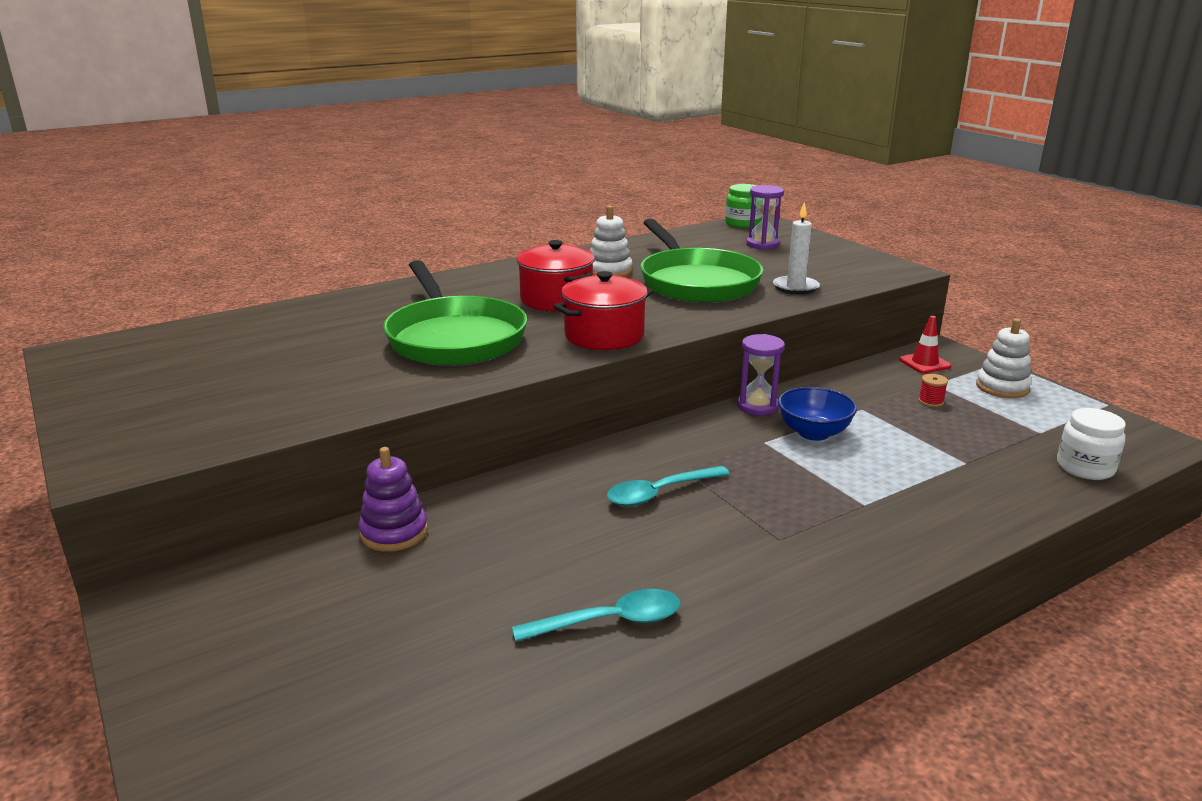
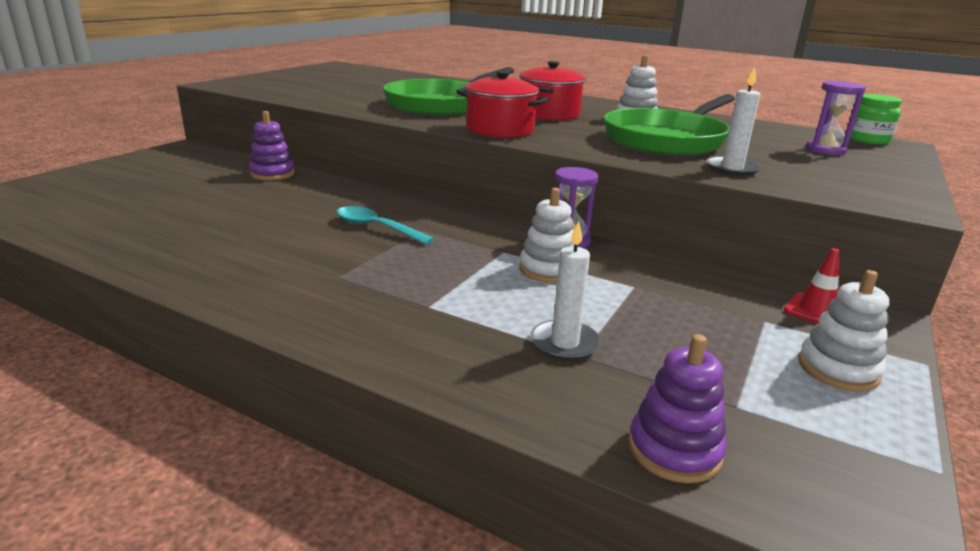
camera: 60 degrees right, 0 degrees up
(609, 622) = (195, 238): turquoise spoon -> none
(813, 433) = (548, 269): blue bowl -> white stacking toy
(931, 401) = (712, 322): red spool -> none
(947, 463) = (565, 343): none -> white candle
(1085, 467) = (674, 450): white jar -> purple stacking toy

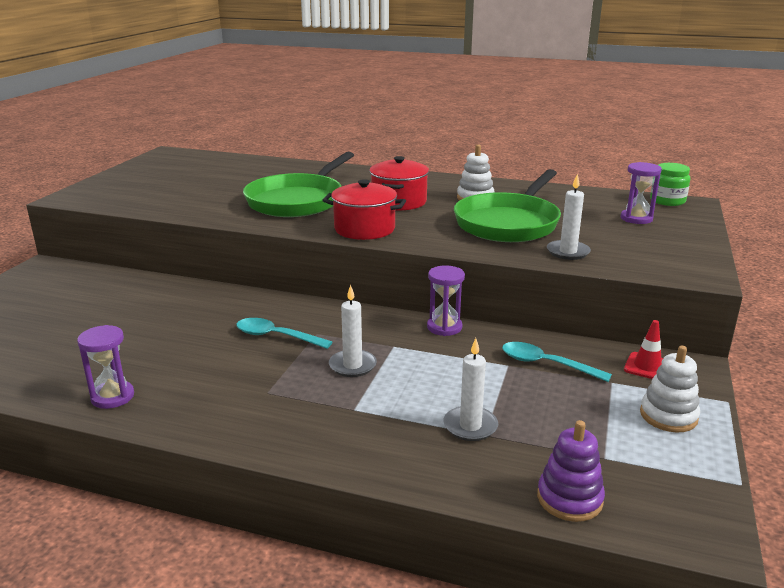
camera: 10 degrees left, 0 degrees up
(171, 259) = (112, 397): none -> purple hourglass
(272, 174) = (150, 287): purple stacking toy -> none
(448, 264) = (352, 365): none -> white candle
(548, 269) = (436, 359): white stacking toy -> none
(683, 292) = (546, 364): none -> turquoise spoon

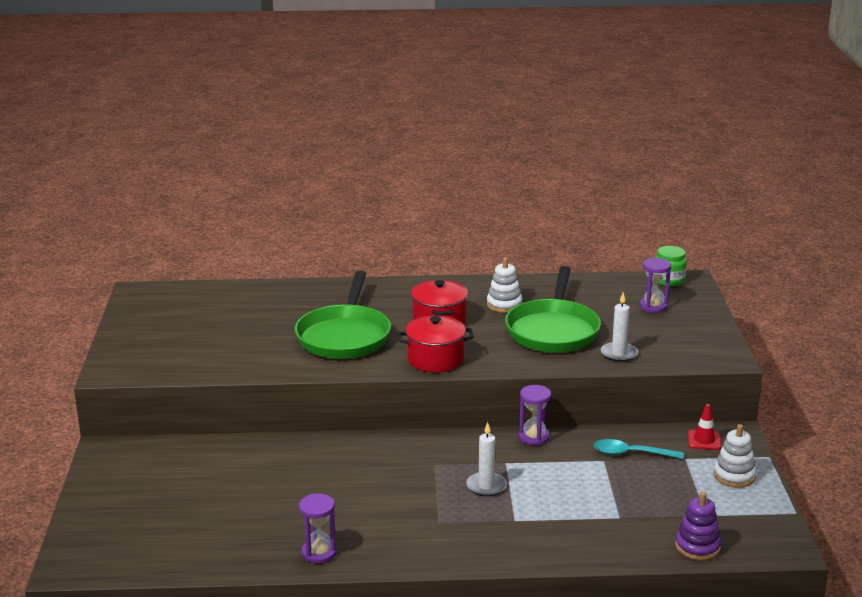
camera: 20 degrees left, 0 degrees up
(276, 336) = (403, 474): turquoise spoon -> none
(470, 426) = (606, 514): white candle -> none

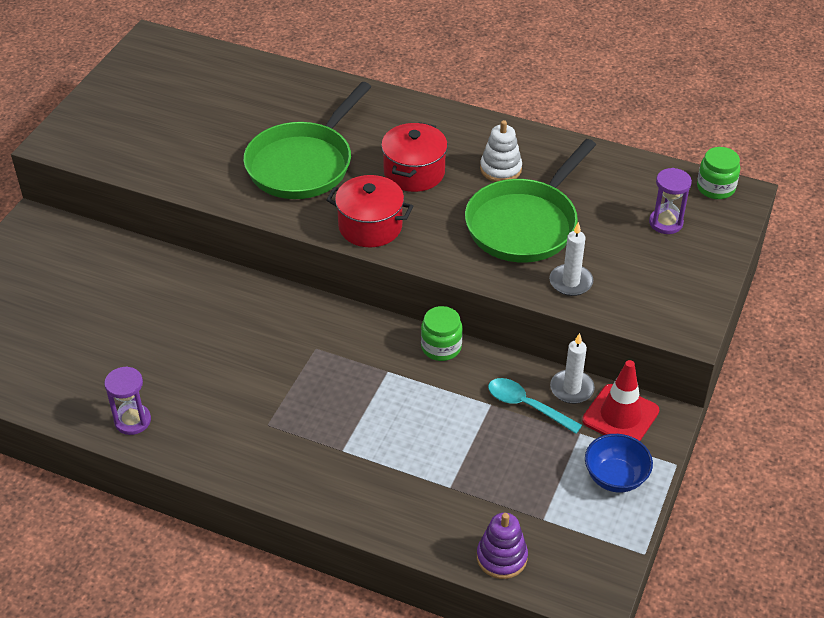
camera: 25 degrees right, 20 degrees up
(486, 486) = (346, 395): white candle -> white candle (572, 389)
(534, 437) = (441, 347): purple hourglass -> green jar
(704, 440) = (620, 415): red traffic cone -> red traffic cone, size x1.63
(734, 476) = (615, 477): white stacking toy -> blue bowl

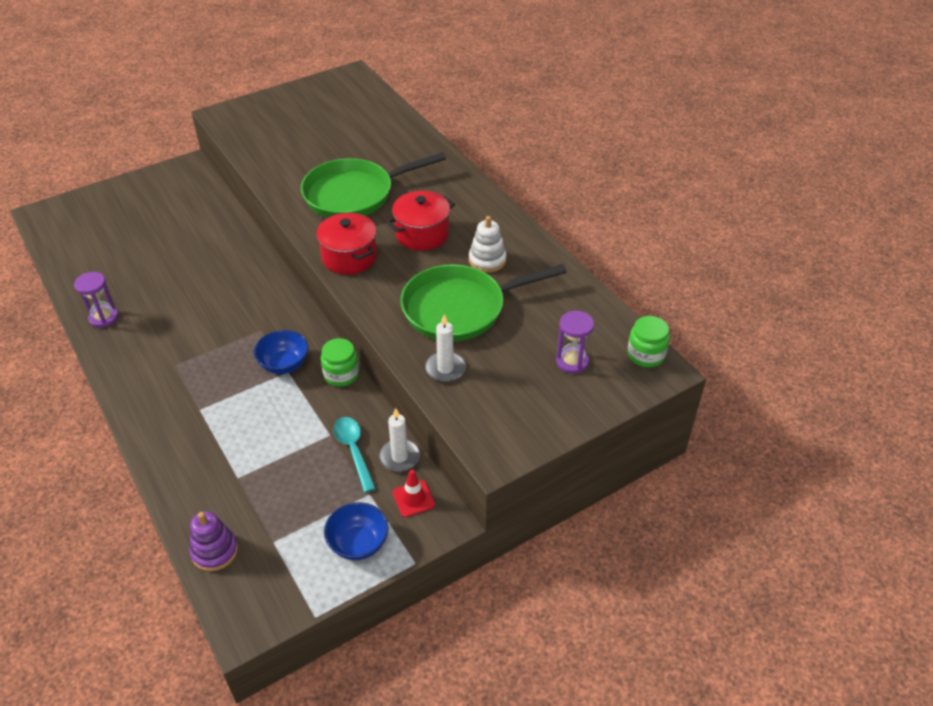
camera: 35 degrees right, 0 degrees up
(377, 367) = (284, 364): none -> blue bowl
(620, 415) = (413, 499): red traffic cone -> red traffic cone, size x0.61

